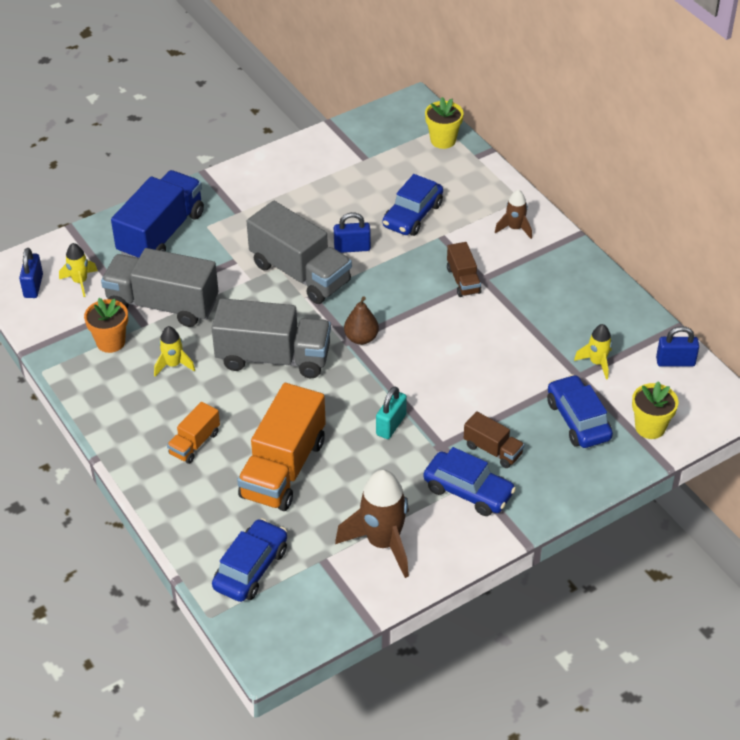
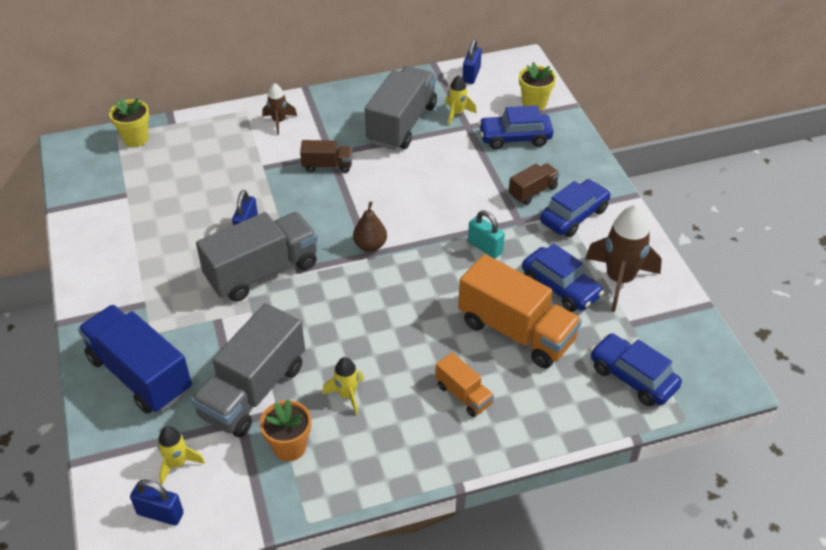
camera: 75 degrees left, 0 degrees up
(273, 358) = (370, 313): grey truck -> grey truck (402, 124)
(412, 215) = (225, 179): blue car -> blue car (560, 287)

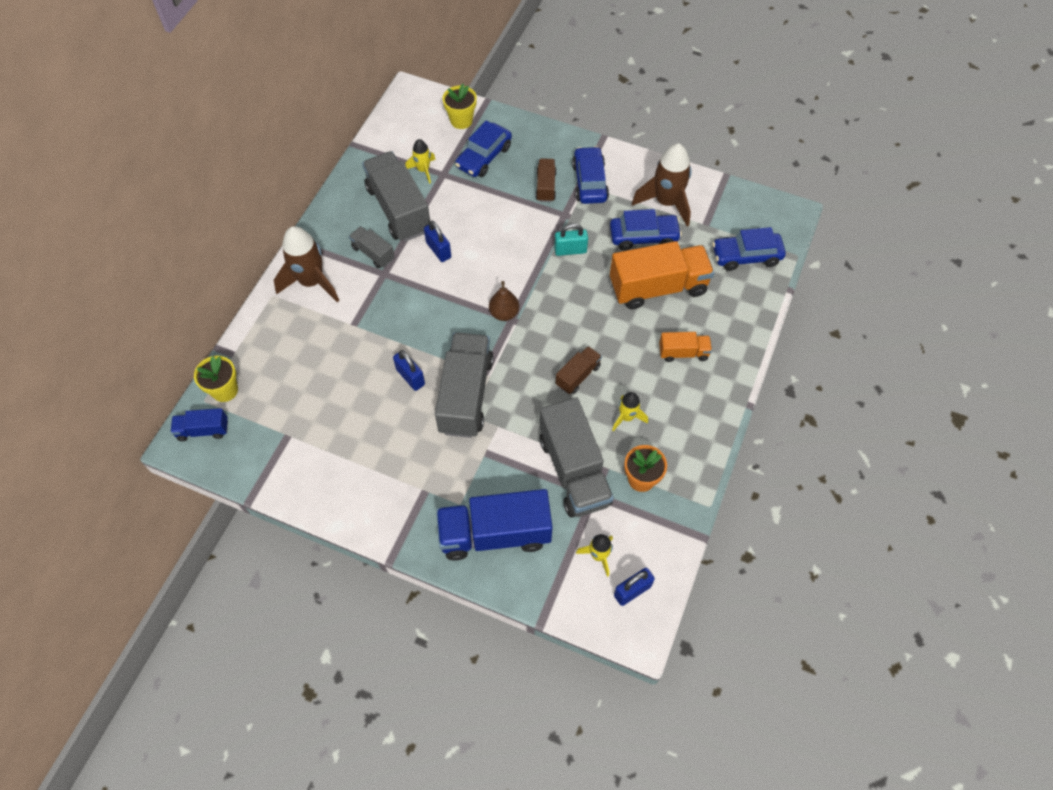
camera: 50 degrees left, 15 degrees up
(91, 149) = (203, 430): none -> blue truck
(279, 122) = (311, 282): brown rocket -> brown rocket, size x1.87
(327, 166) = (395, 284): brown truck -> brown truck (578, 375)
(343, 136) = (373, 253): none -> grey truck
(471, 75) = (391, 132): blue padlock -> blue padlock (438, 250)

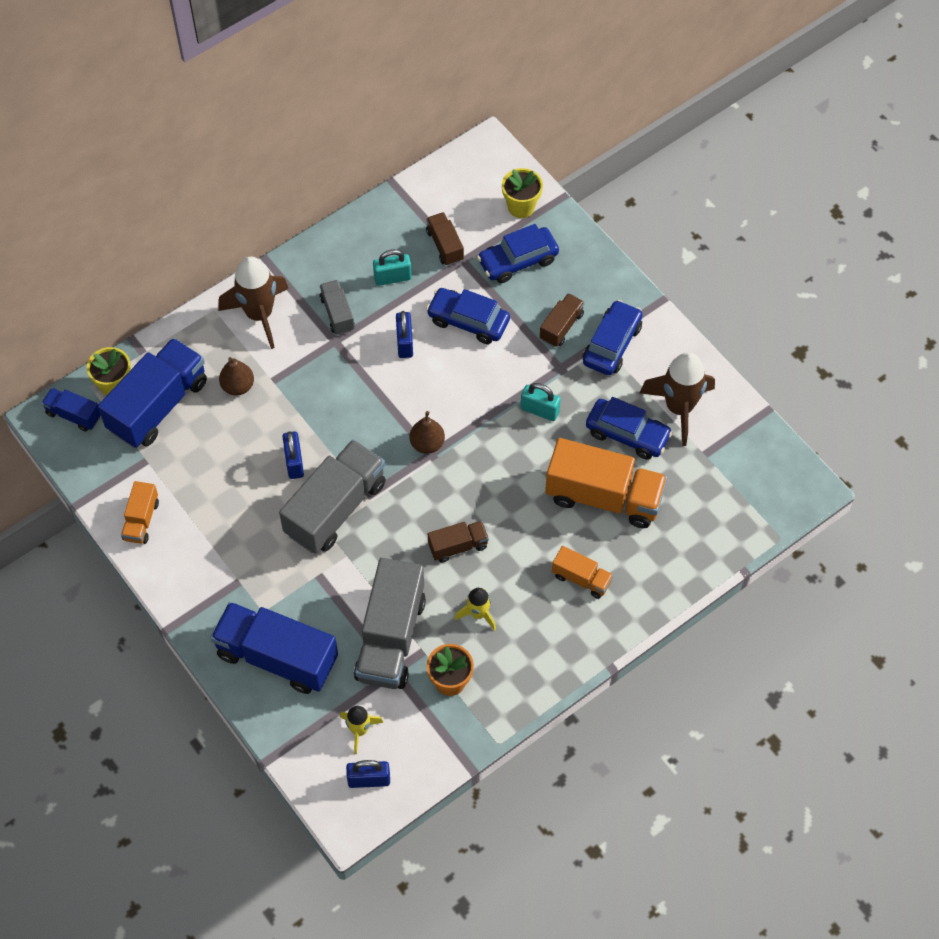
camera: 30 degrees right, 0 degrees up
(271, 388) = (158, 405): none -> blue truck
(313, 484) = (141, 520): none -> orange truck
(328, 342) = (238, 386): none -> brown pear
(399, 209) = (392, 278): grey truck -> turquoise padlock
(423, 170) = (445, 245): yellow rocket -> brown truck
(746, 256) = (723, 511): blue car -> blue car (468, 321)

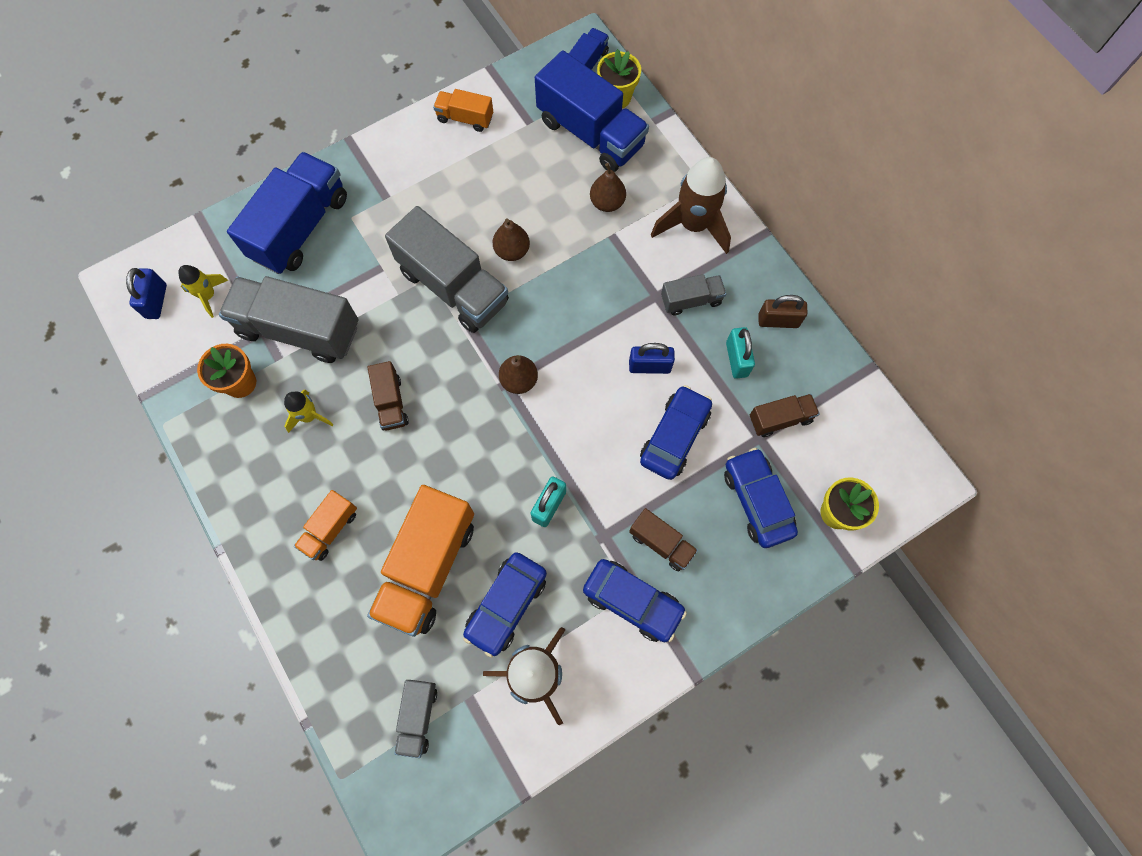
camera: 95 degrees right, 10 degrees up
(294, 462) = (512, 251): blue padlock -> brown pear
(353, 248) = (778, 321): none -> brown padlock
(725, 488) = (418, 717): none -> grey truck

